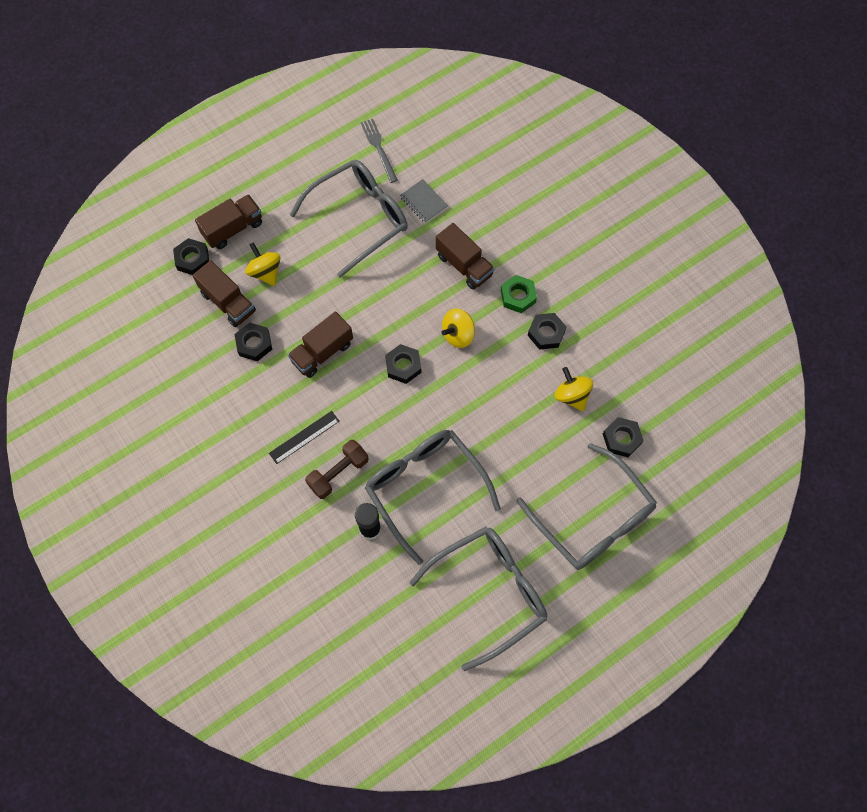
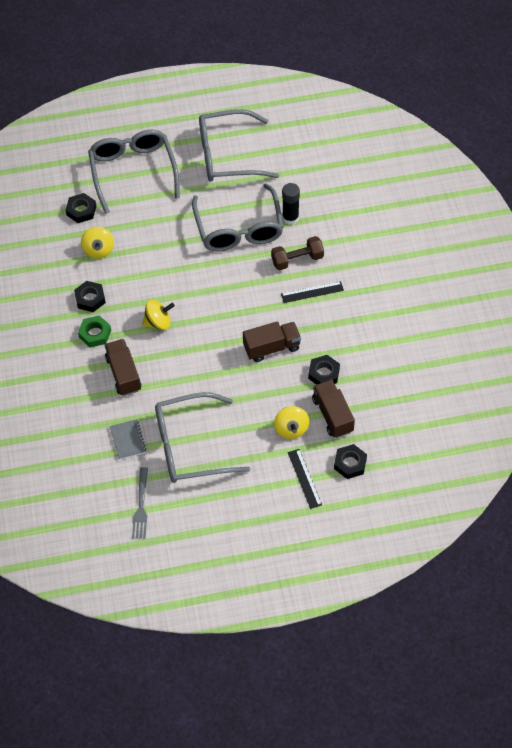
camera: 155 degrees left, 10 degrees down
(233, 229) = (304, 478): brown truck -> black ruler
(403, 366) = (213, 315): black nut -> none

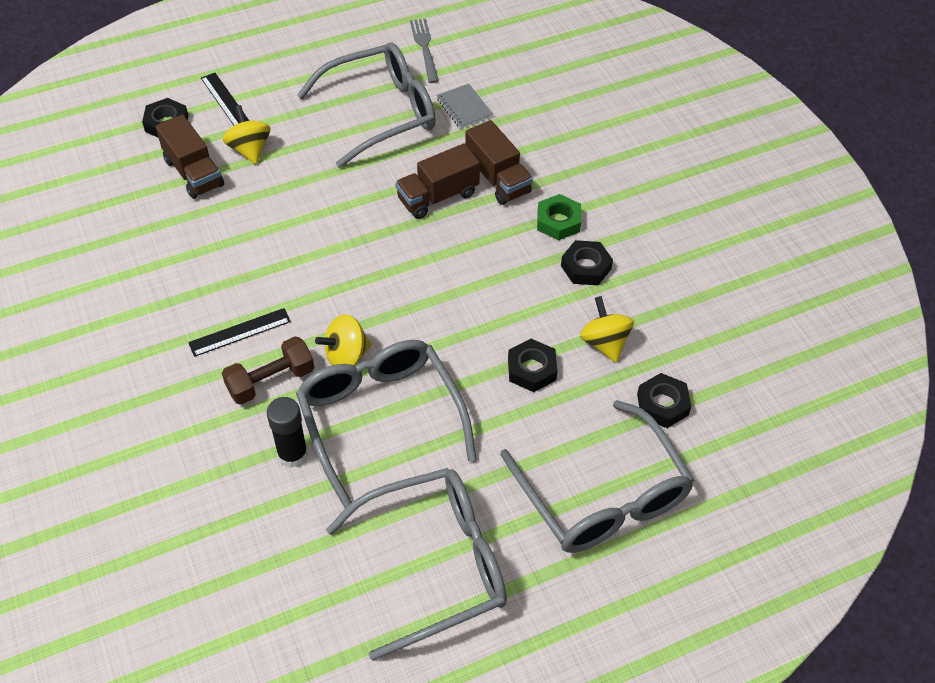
camera: 165 degrees right, 5 degrees down
(158, 322) = (471, 251): yellow spinning top -> yellow spinning top (346, 355)
(271, 347) = (292, 243): brown truck -> brown truck (438, 196)
(324, 373) = (210, 221): black nut -> black nut (531, 369)

